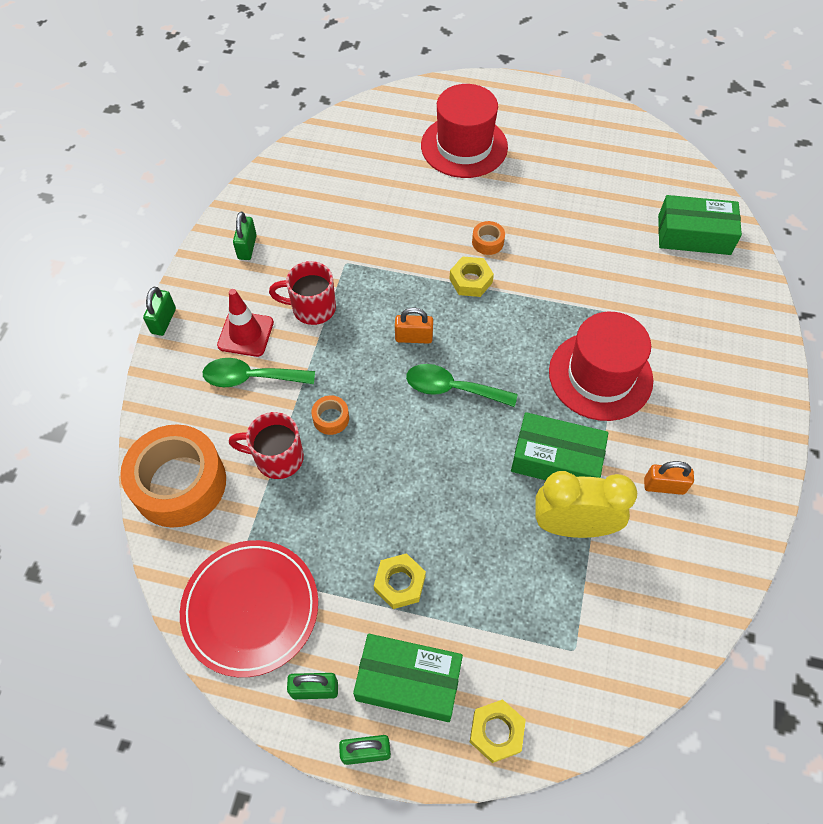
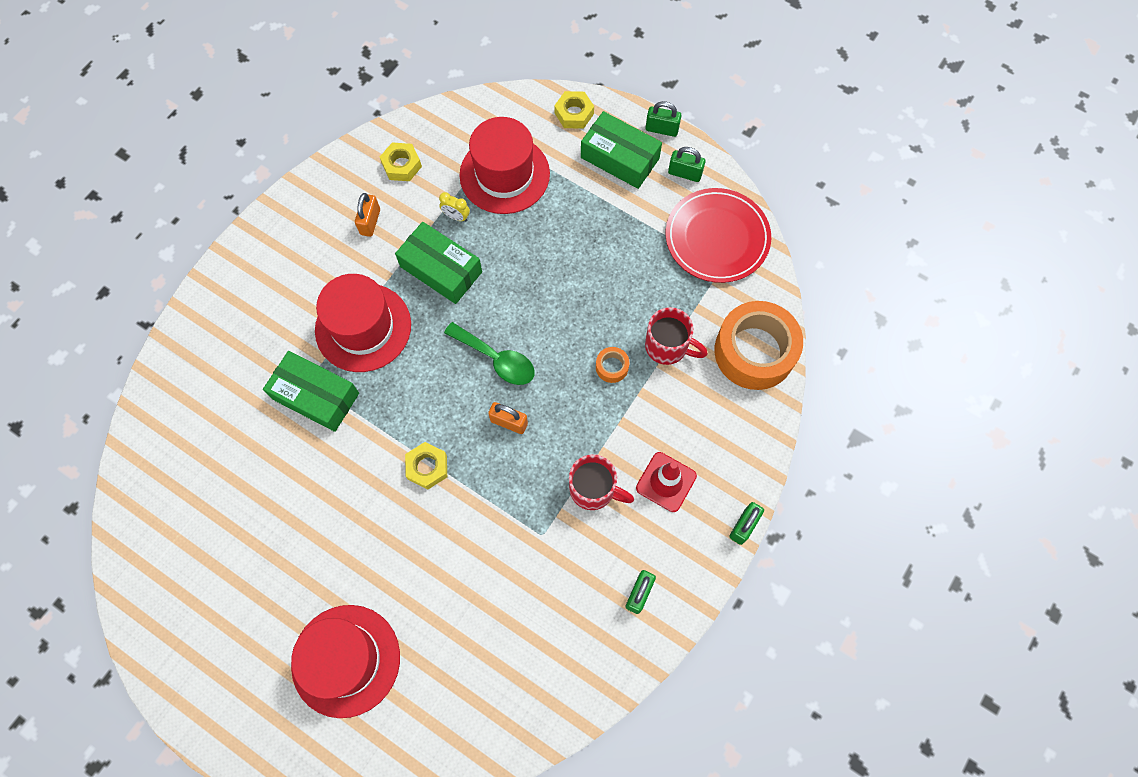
camera: 160 degrees left, 10 degrees up
(251, 378) = (672, 431): green spoon -> none
(400, 583) = (602, 219): yellow nut -> yellow nut (401, 165)
(487, 242) = (388, 509): orange tape -> none
(544, 602) = (504, 174): none -> red hat
(572, 526) = (456, 217): yellow clock -> yellow clock, size x0.42
(664, 486) = (370, 222): orange padlock -> orange padlock turned 75 degrees clockwise
(694, 235) = (180, 443): green box -> green box (316, 396)

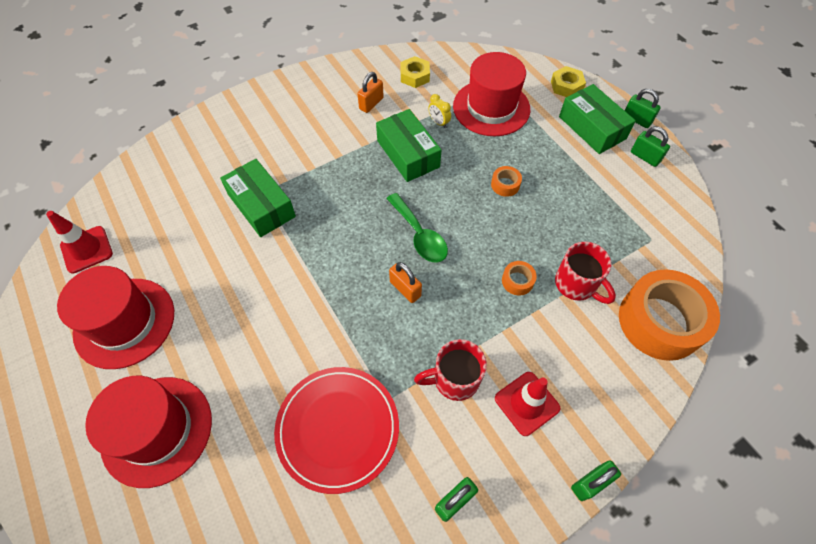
camera: 25 degrees right, 10 degrees down
(156, 525) = (86, 249): none -> red traffic cone
(363, 327) = (325, 171): red hat -> red hat (124, 322)
(427, 467) = (317, 296): yellow nut -> none
(558, 265) = (505, 185): none -> orange tape
(594, 489) = (454, 379): red mug -> red mug turned 120 degrees clockwise
(717, 238) = (656, 214): red plate -> red plate (338, 429)

